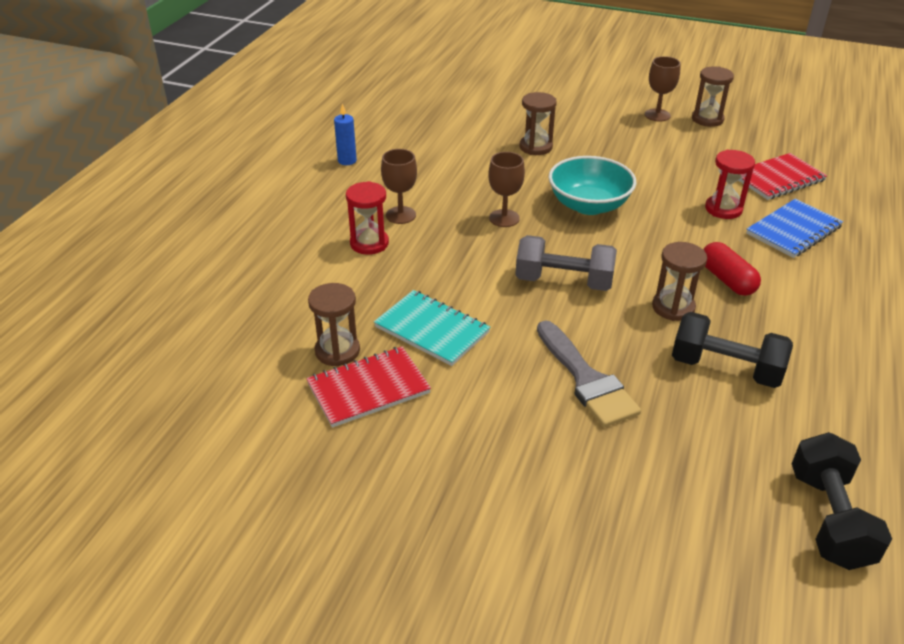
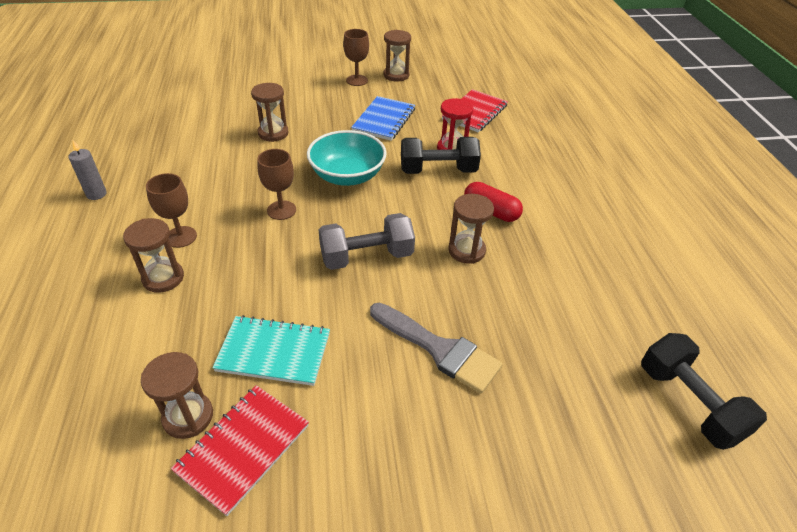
camera: 30 degrees left, 5 degrees up
(347, 161) = (96, 194): blue candle -> grey candle
(369, 243) = (163, 278): red hourglass -> brown hourglass
(725, 369) = (537, 293): black dumbbell -> black dumbbell (438, 171)
(793, 230) = (511, 153): blue notebook -> blue notebook (384, 120)

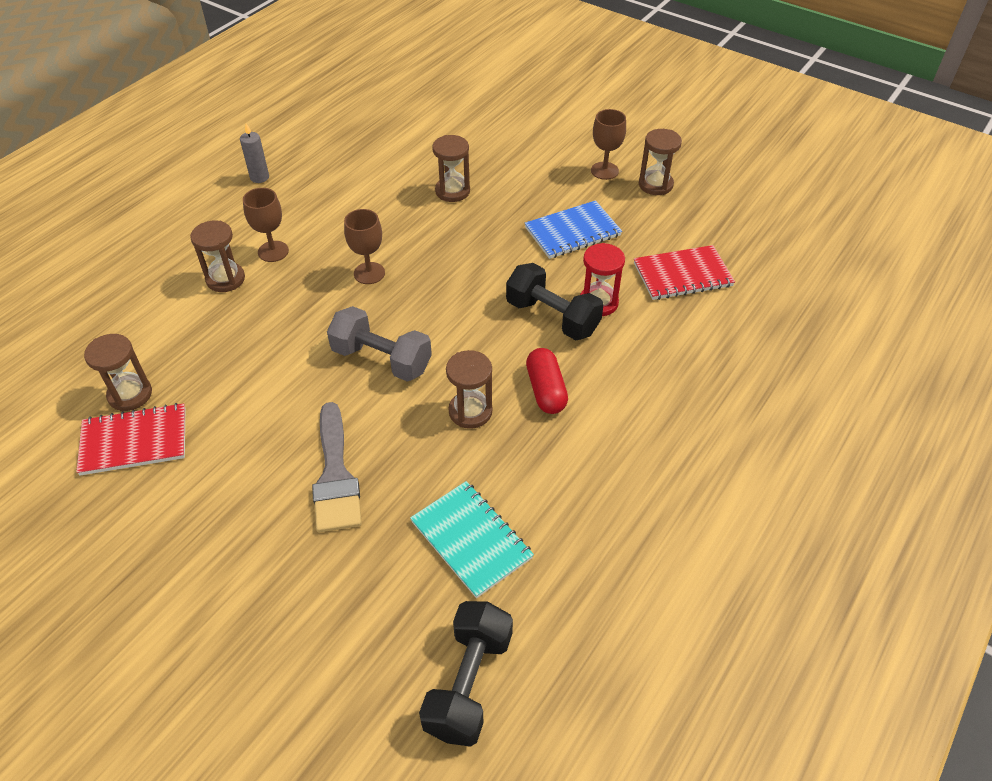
camera: 45 degrees right, 5 degrees up
(274, 352) = (227, 389): turquoise notebook -> turquoise notebook (471, 539)
(347, 176) = (462, 272): turquoise bowl -> none

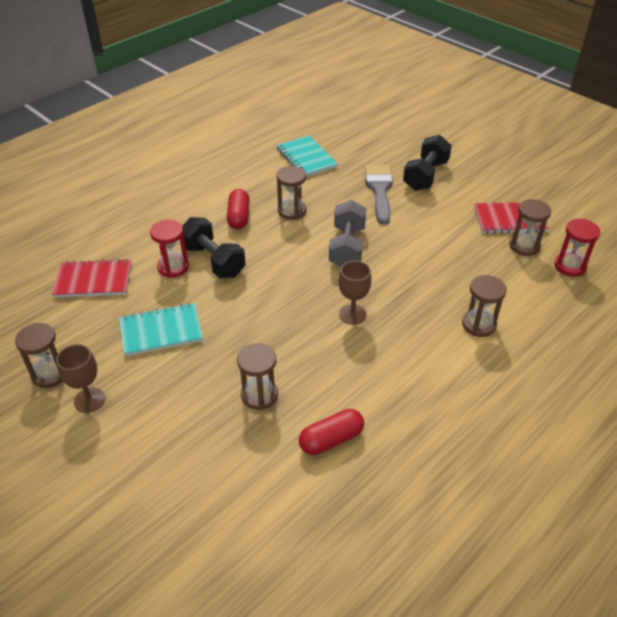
camera: 170 degrees left, 5 degrees down
(80, 369) = (570, 266): none -> red hourglass
(259, 177) = (471, 446): grey candle -> none
(273, 251) = (440, 347): brown goblet -> none
(381, 359) = (347, 247): grey dumbbell -> grey dumbbell turned 60 degrees clockwise
(382, 168) = (331, 439): none -> red capsule
(469, 683) = (319, 118): black dumbbell -> black dumbbell (425, 175)
(572, 232) = (161, 331): blue notebook -> turquoise notebook

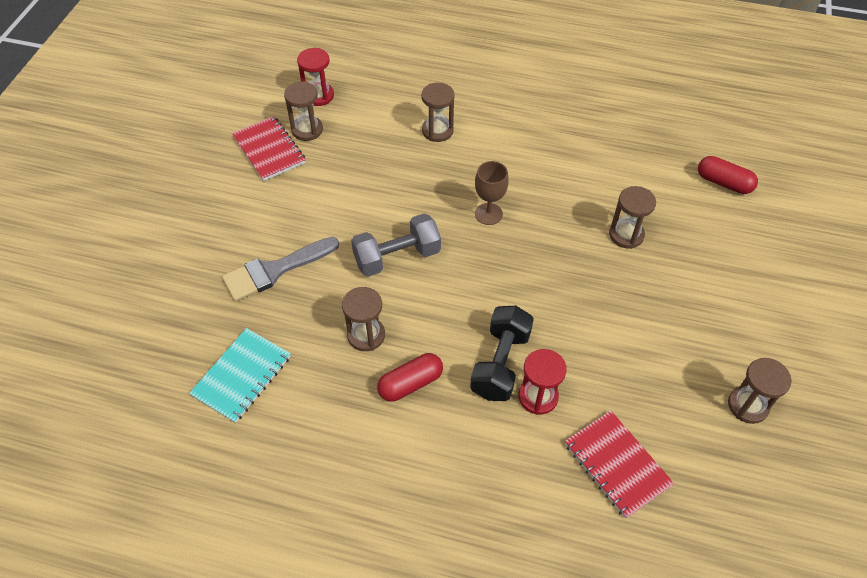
camera: 120 degrees left, 10 degrees up
(89, 400) = (739, 351): brown goblet -> none
(161, 331) = (626, 348): turquoise notebook -> none
(331, 439) = (624, 174): red capsule -> red capsule (723, 183)
(425, 175) = (221, 240): black dumbbell -> none

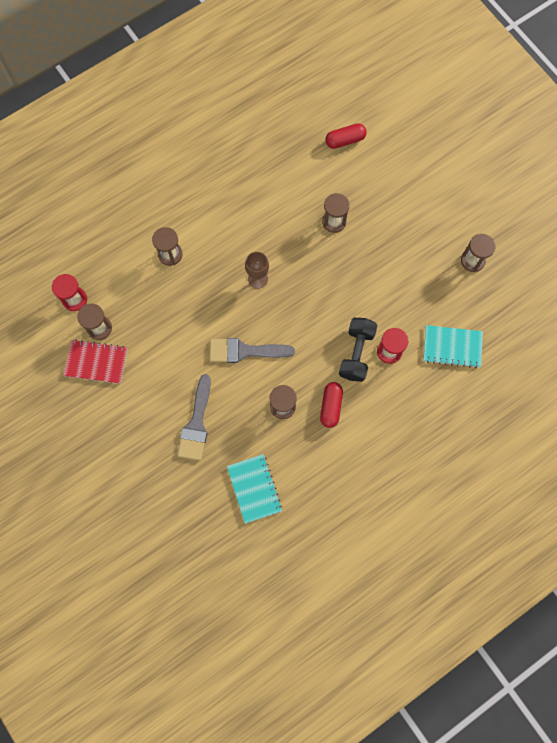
camera: 50 degrees left, 20 degrees up
(397, 257) = (245, 351): grey dumbbell -> grey brush
(500, 364) = (356, 353): black dumbbell -> black dumbbell turned 45 degrees clockwise
(616, 464) = (452, 347): red notebook -> turquoise notebook

